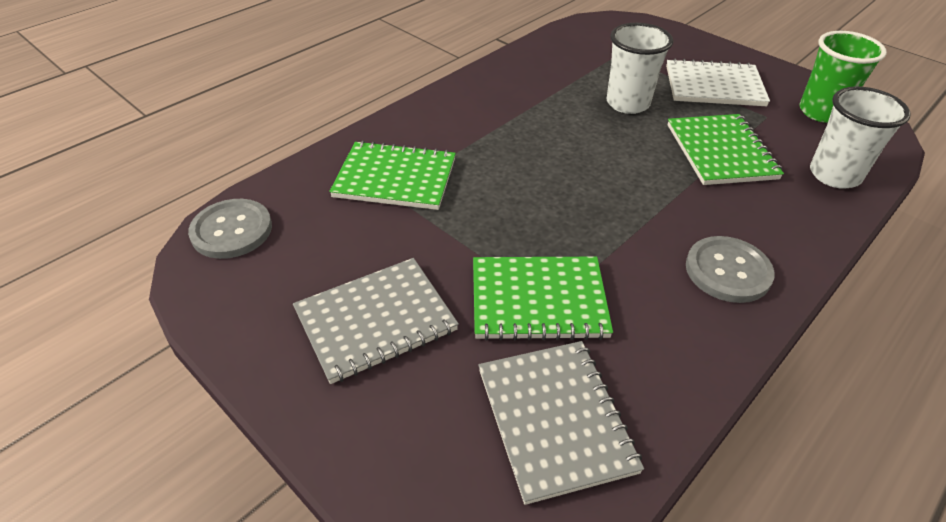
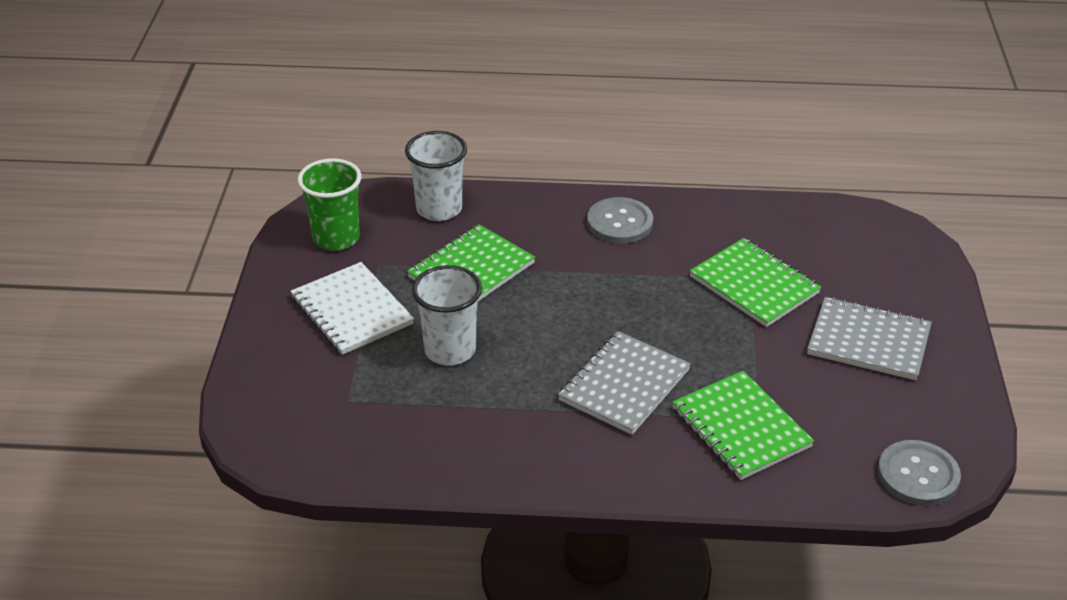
camera: 130 degrees left, 5 degrees down
(555, 419) = (822, 240): grey notebook -> grey notebook (624, 385)

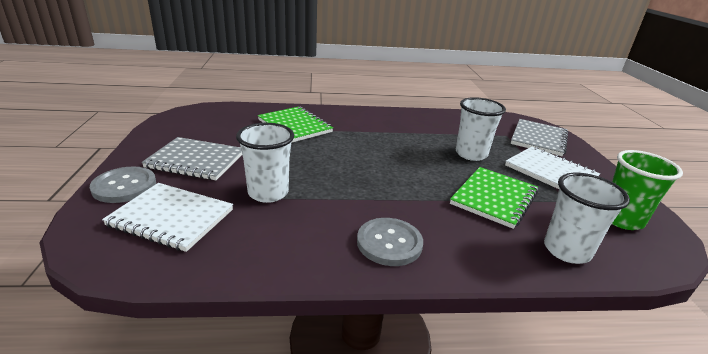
camera: 170 degrees right, 10 degrees down
(624, 385) = (361, 140): grey notebook -> grey notebook (538, 139)
(754, 285) = (268, 193): green notebook -> white cup
(848, 256) = (171, 218): none -> white notebook
(918, 475) = (207, 112): grey button -> grey button (124, 186)

